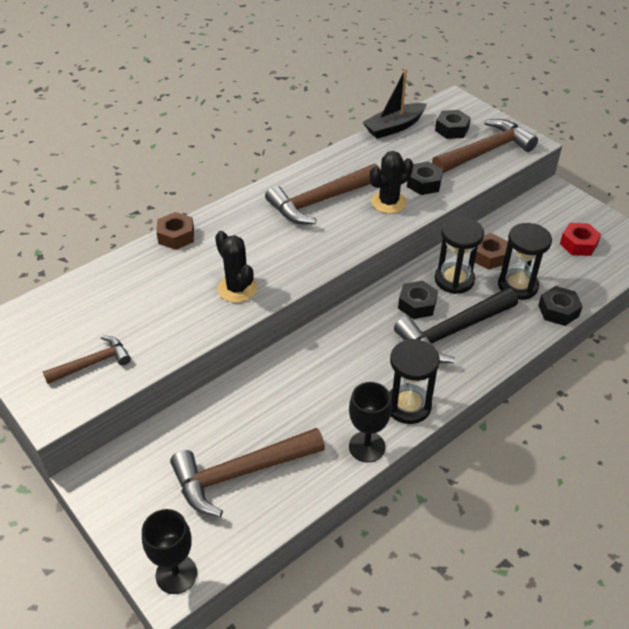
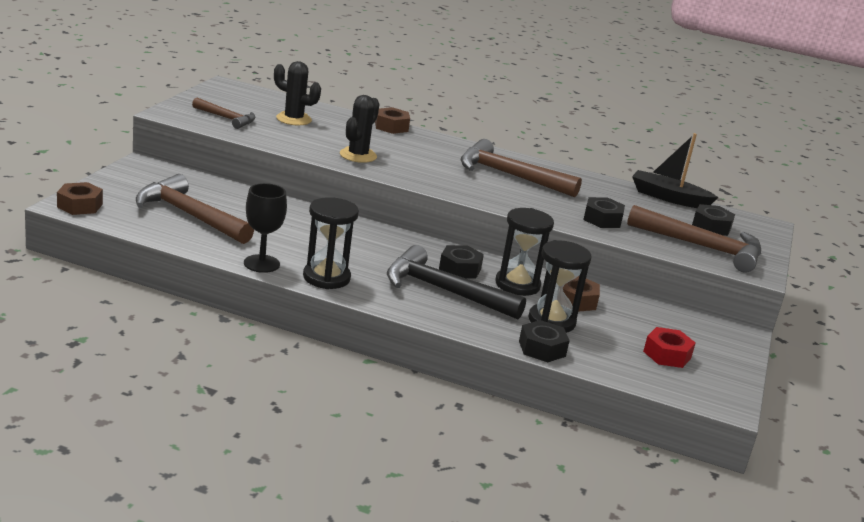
camera: 55 degrees right, 20 degrees down
(176, 574) = (80, 205): black goblet -> brown nut
(388, 202) = (550, 205): black cactus -> black cactus (294, 119)

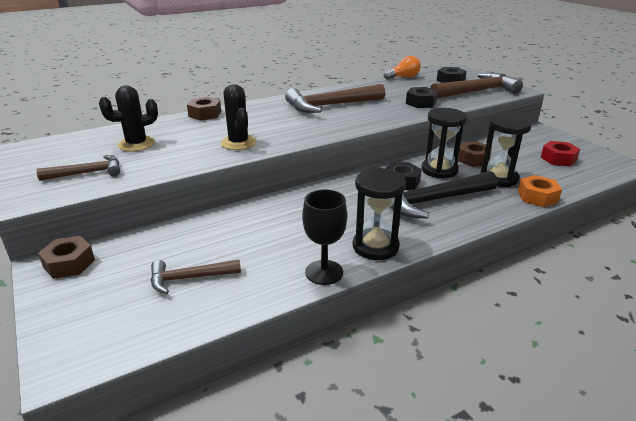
camera: 45 degrees left, 5 degrees up
(80, 205) = (77, 354): brown nut -> brown nut (69, 263)
(190, 215) = (190, 278): brown hammer -> brown hammer, size x0.57
(542, 348) = (537, 197): black nut -> orange nut
(668, 198) = (403, 77): black boat -> orange light bulb

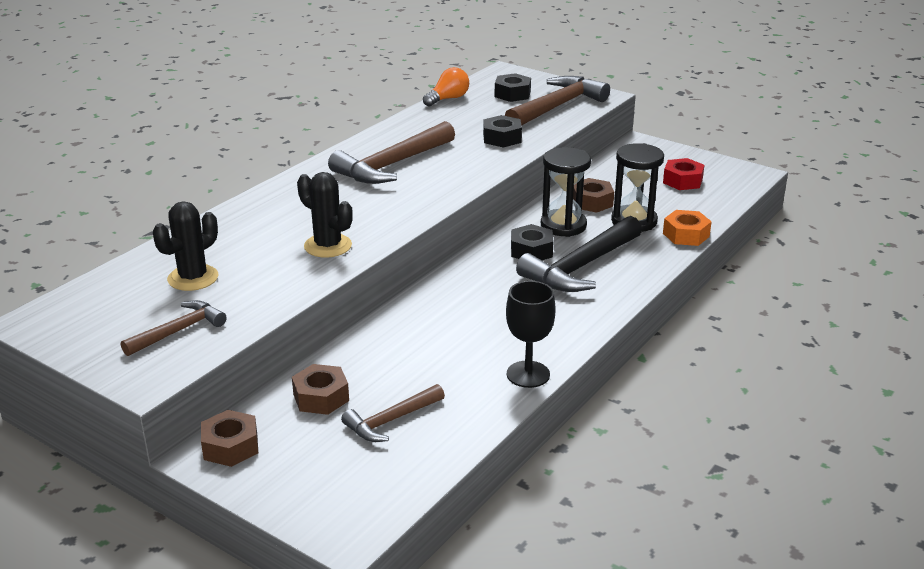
camera: 25 degrees left, 0 degrees up
(205, 114) = (233, 213): brown nut -> brown nut (321, 397)
(375, 246) = (559, 333): black hourglass -> none

